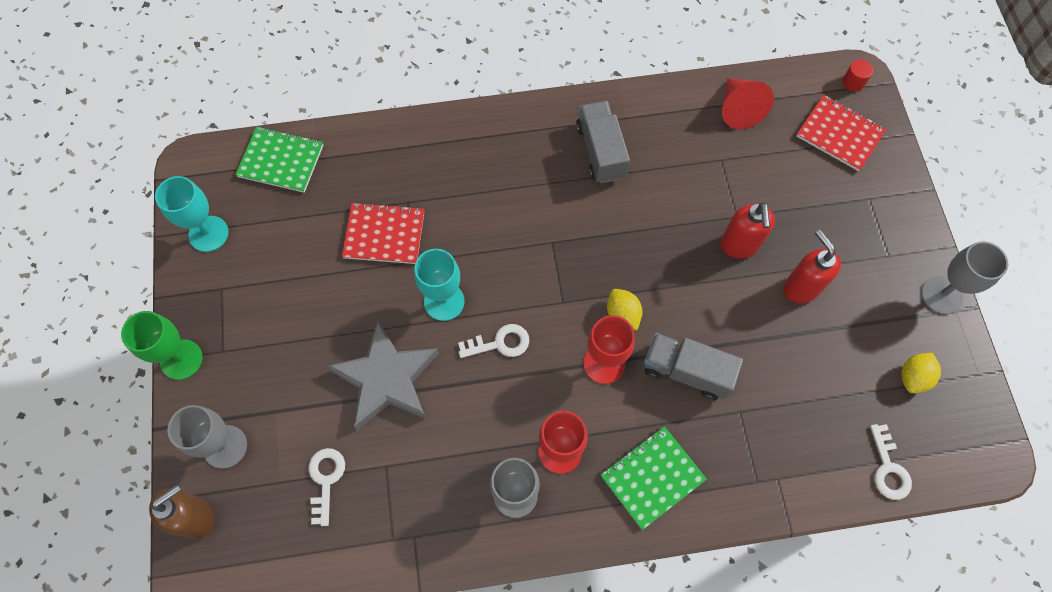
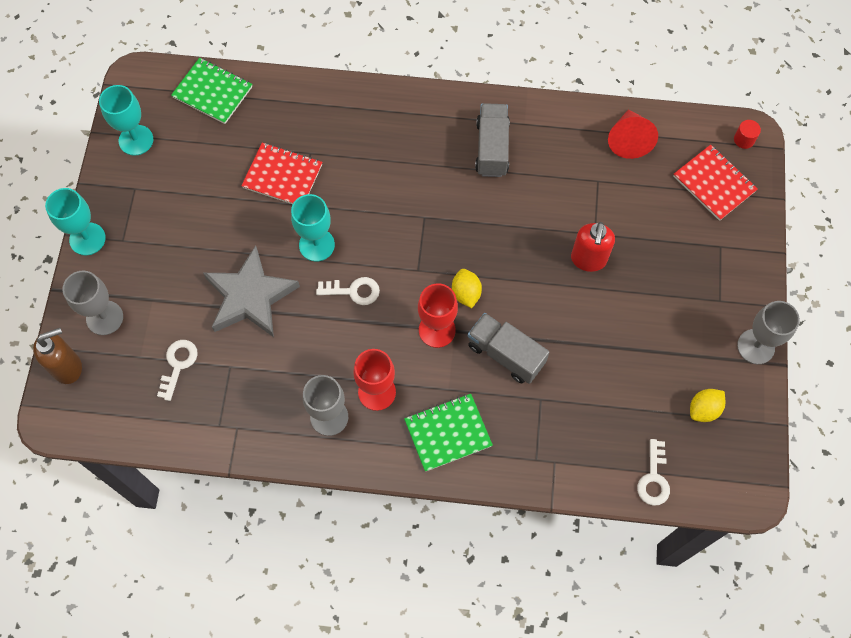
camera: 15 degrees right, 0 degrees up
(181, 359) = (87, 239): green goblet -> turquoise goblet
(800, 288) = (630, 309): red soap dispenser -> none

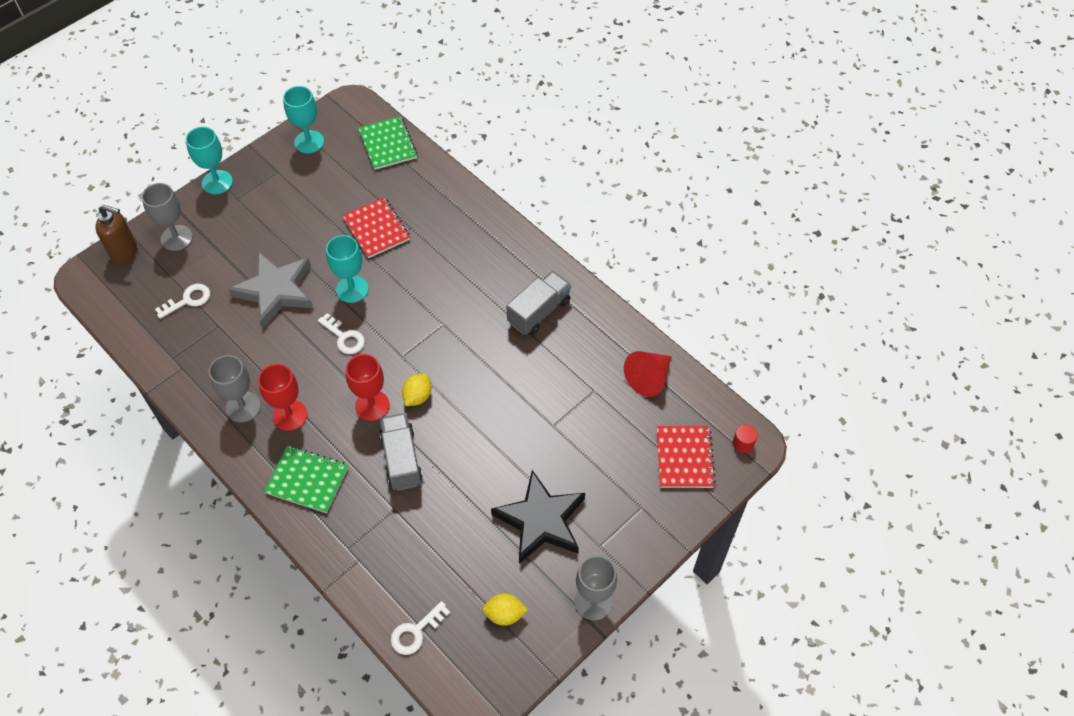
camera: 40 degrees right, 10 degrees down
(588, 260) = (529, 440): red soap dispenser -> none
(659, 316) = (540, 520): none -> black star

